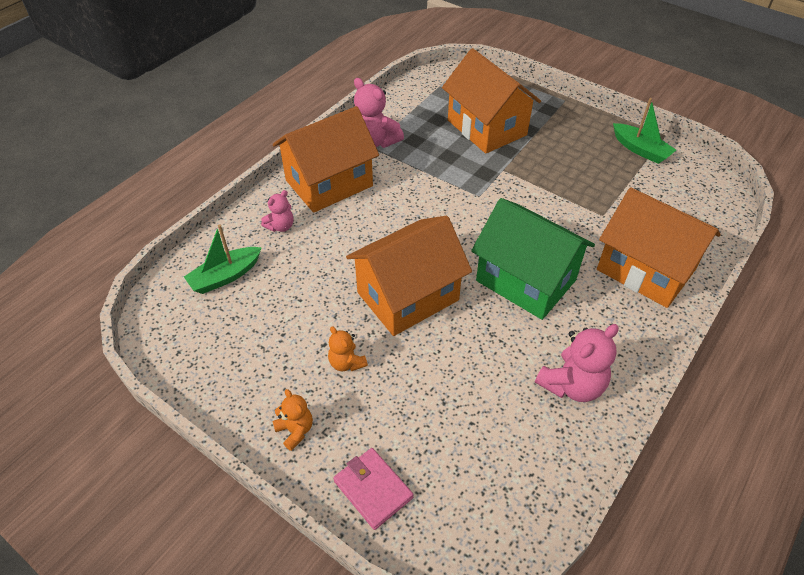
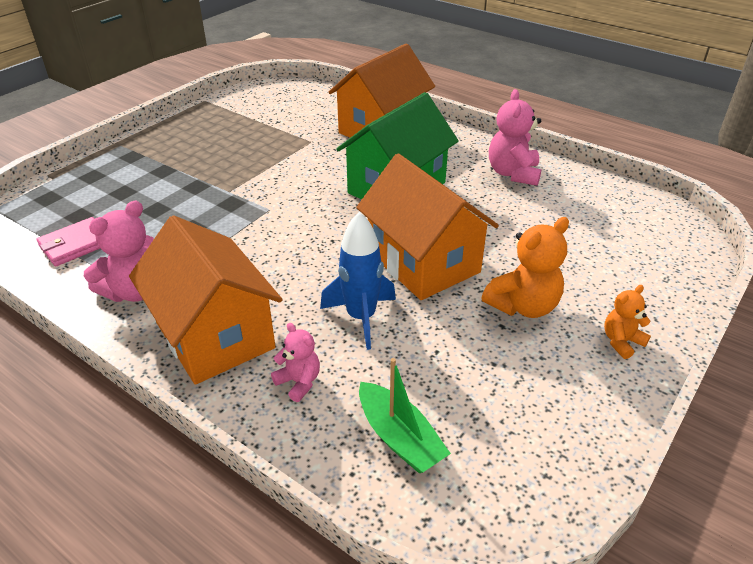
camera: 90 degrees left, 10 degrees down
(340, 256) = (361, 317): none -> blue rocket
(346, 363) = (523, 306): orange teddy bear -> orange teddy bear, size x1.73
(373, 489) = (661, 284): pink wallet -> pink wallet (76, 244)
(486, 128) = (146, 198): orange house -> none
(572, 385) = (513, 174): pink teddy bear -> pink teddy bear turned 135 degrees counterclockwise
(640, 150) = (222, 114): green boat -> none

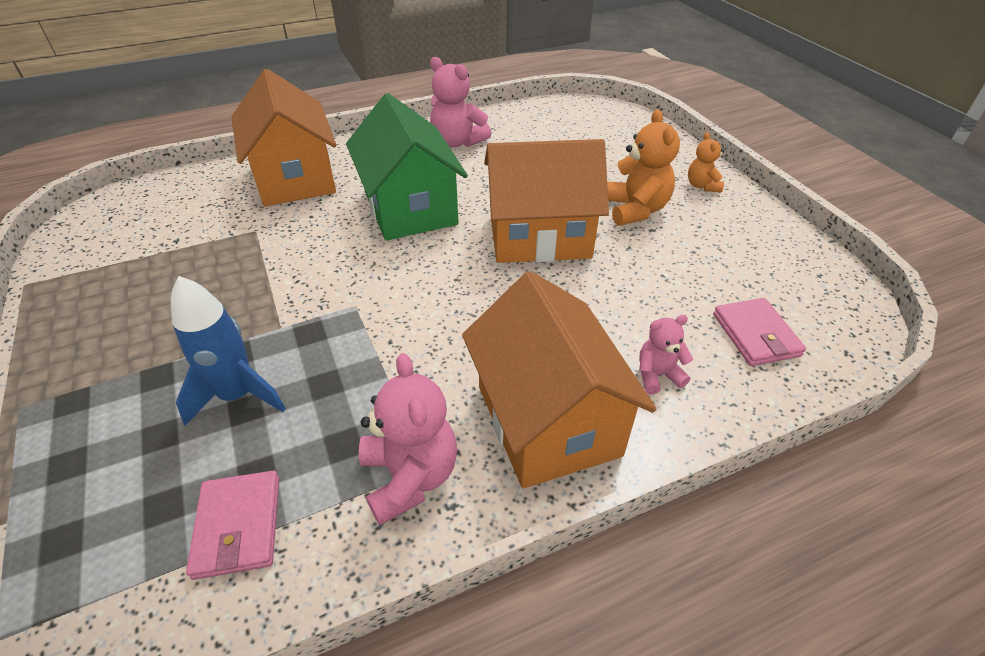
camera: 60 degrees left, 5 degrees up
(214, 335) = (547, 420): orange house -> orange house turned 75 degrees clockwise
(361, 317) = (591, 302): blue rocket -> blue rocket (238, 395)
(399, 438) = (755, 335): green boat -> pink wallet

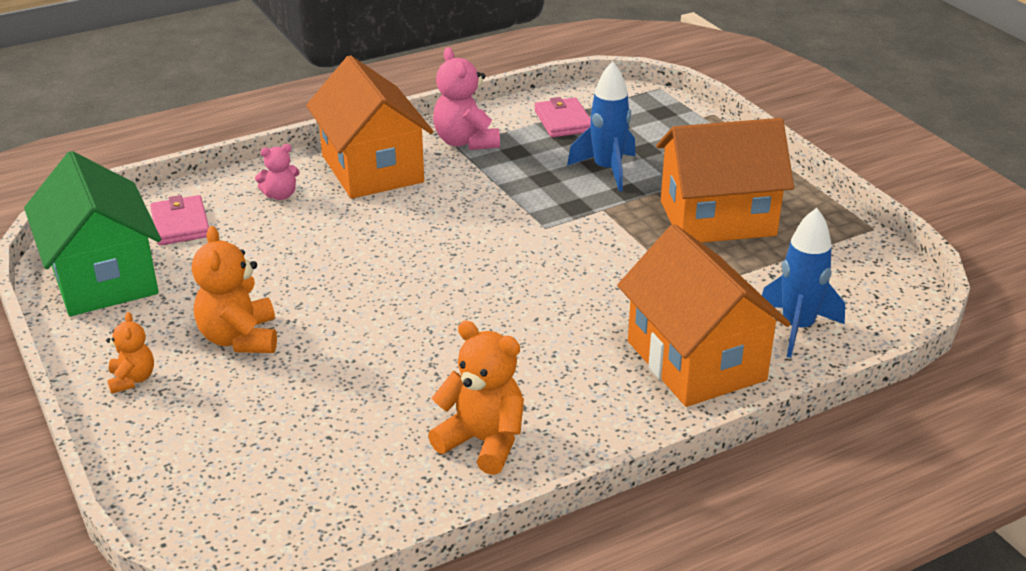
camera: 175 degrees right, 10 degrees down
(200, 196) = (797, 328): none -> blue rocket
(410, 208) = (524, 326): green house -> green house (104, 277)
(457, 142) = (483, 442): pink teddy bear -> orange teddy bear
(539, 237) = (365, 299): orange house -> orange house (717, 218)

